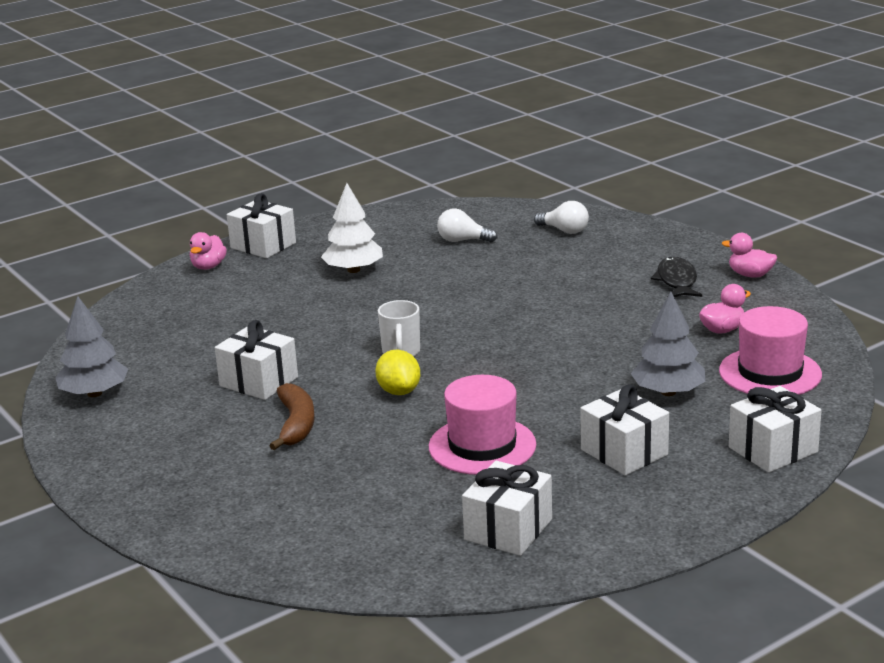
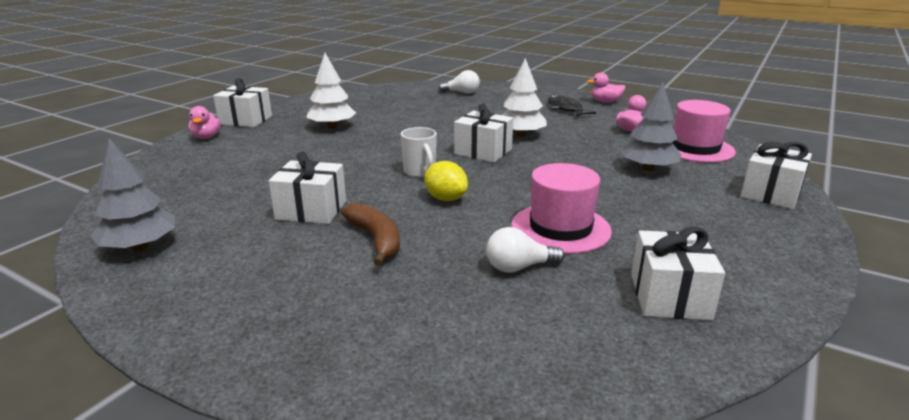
camera: 25 degrees left, 0 degrees up
(462, 240) = (398, 103): white light bulb -> white light bulb (519, 267)
(568, 317) = (521, 135): none -> white tree
(624, 452) = (674, 213): white gift -> white gift (483, 151)

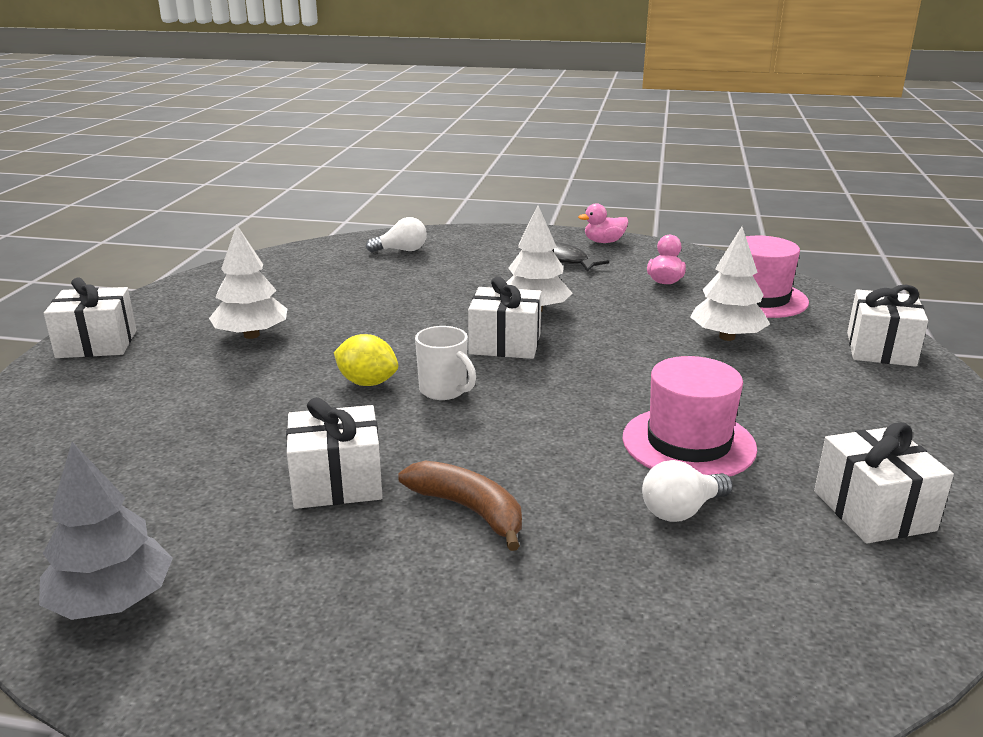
camera: 20 degrees left, 0 degrees up
(206, 137) = (54, 385): pink duck -> none
(445, 198) = (512, 427): yellow lemon -> yellow lemon (367, 383)
(648, 169) = (727, 337): grey tree -> white tree

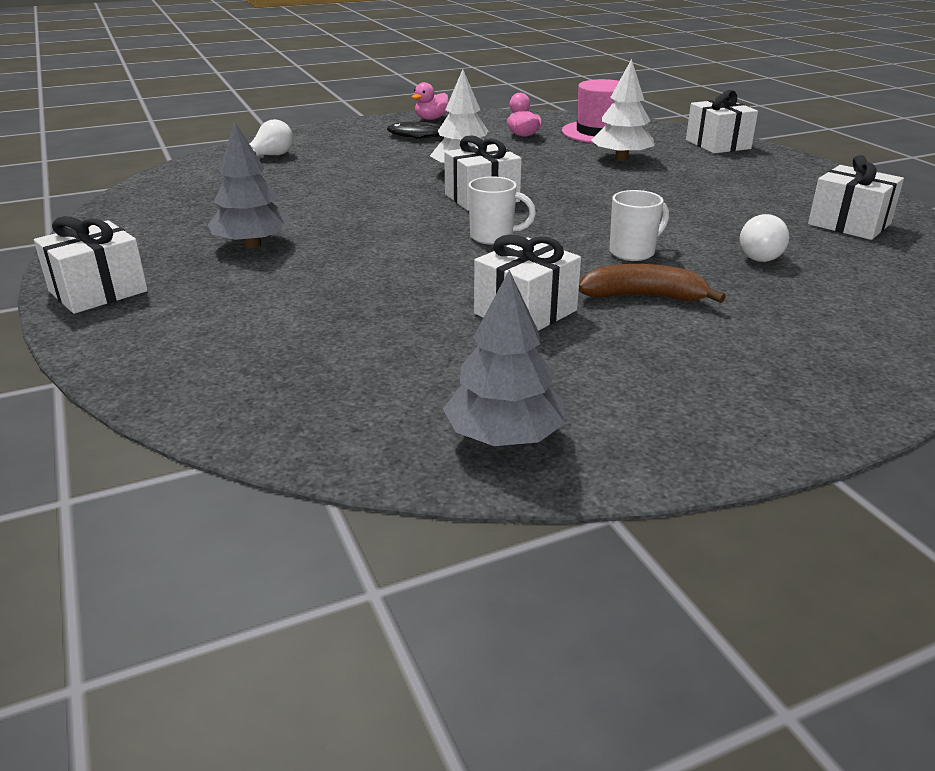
camera: 35 degrees left, 5 degrees up
(251, 335) = (252, 245): white tree -> grey tree
(367, 383) = (424, 248): yellow lemon -> none
(546, 455) = (633, 252): none -> white mug
(688, 443) = (703, 221): pink hat -> none

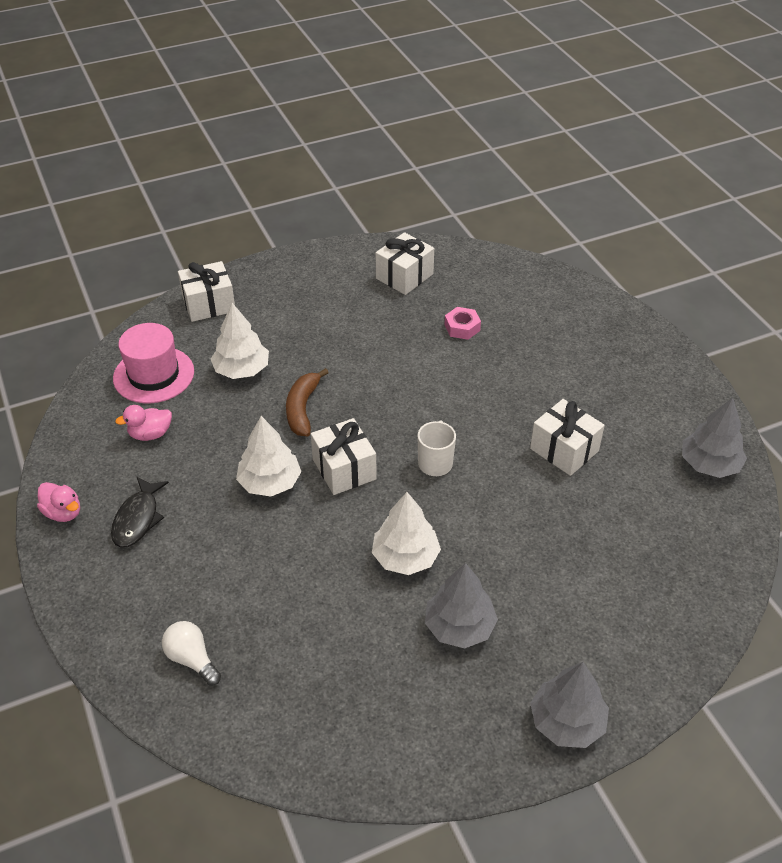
camera: 90 degrees left, 15 degrees up
(98, 291) = (567, 721): white gift -> grey tree
(354, 223) = (405, 557): none -> white tree
(633, 252) = (461, 388): white mug -> none
(643, 296) = (533, 391): brown banana -> brown banana (302, 409)
(761, 255) = (462, 327): white light bulb -> pink nut

